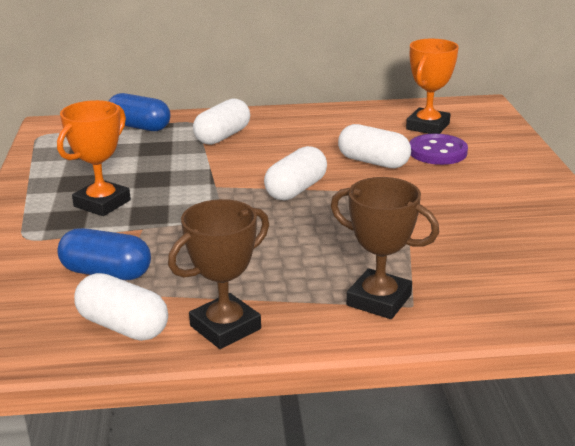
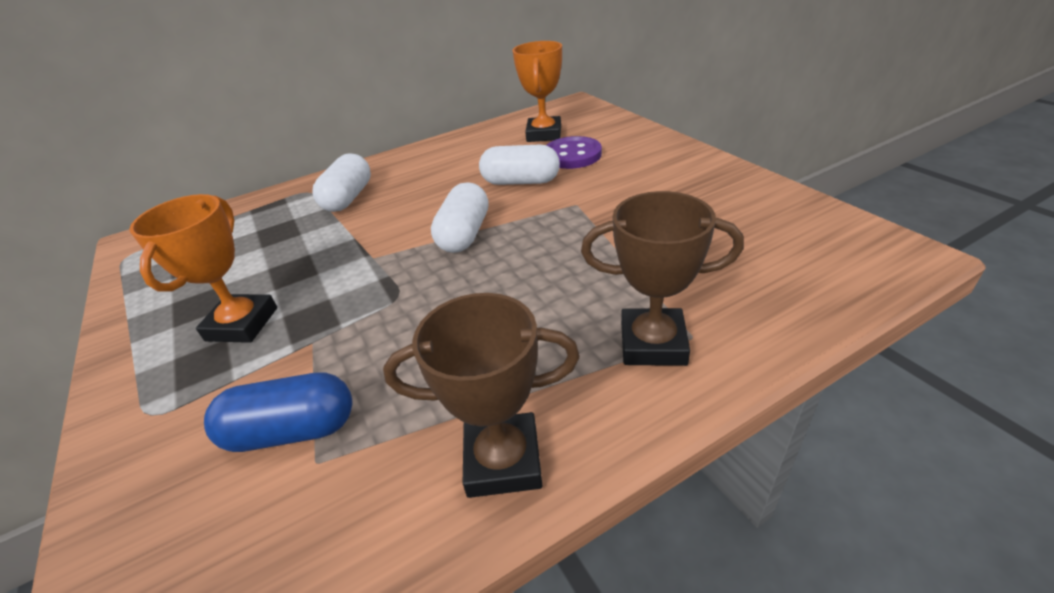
camera: 20 degrees left, 10 degrees up
(123, 326) = (359, 520): white capsule -> none
(139, 127) = (247, 213): blue capsule -> none
(225, 327) = (503, 460): brown trophy -> brown trophy turned 60 degrees clockwise

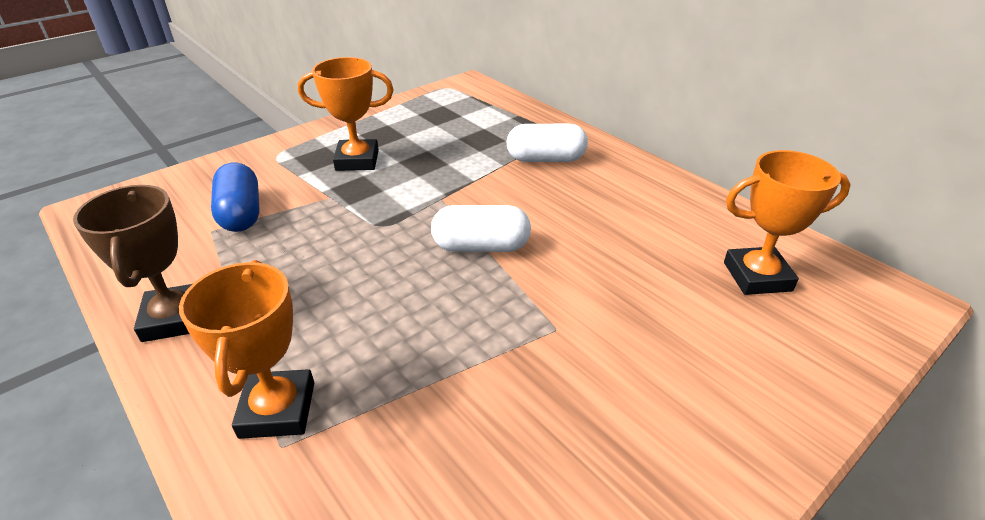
camera: 75 degrees right, 0 degrees up
(521, 182) = (604, 272): white capsule -> none
(572, 155) = (697, 313): purple button -> none
(653, 343) = (277, 409): brown trophy -> orange trophy

